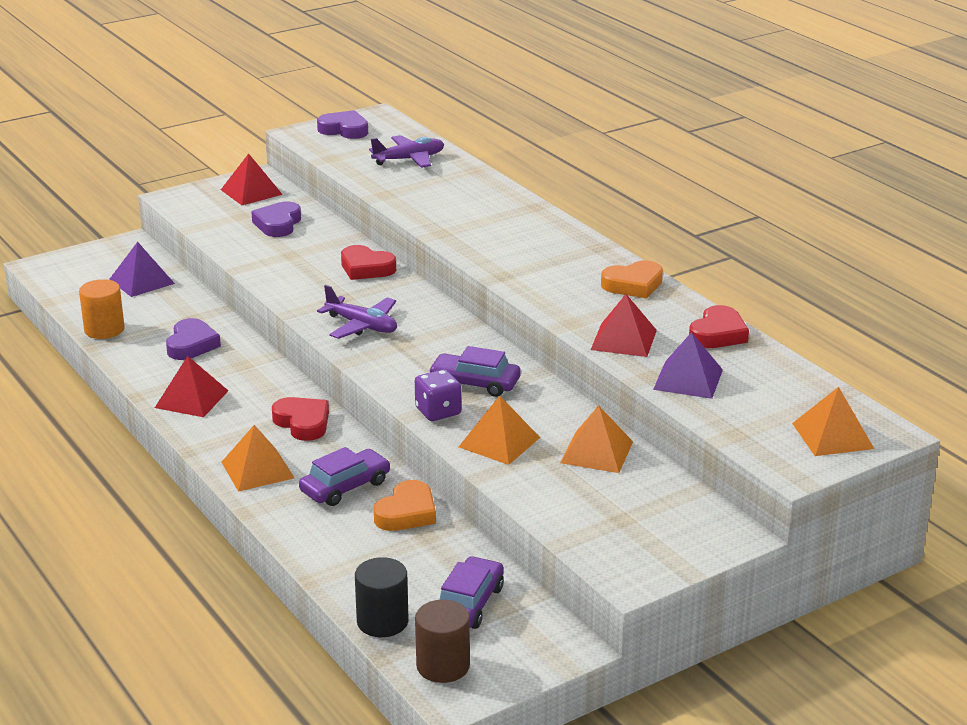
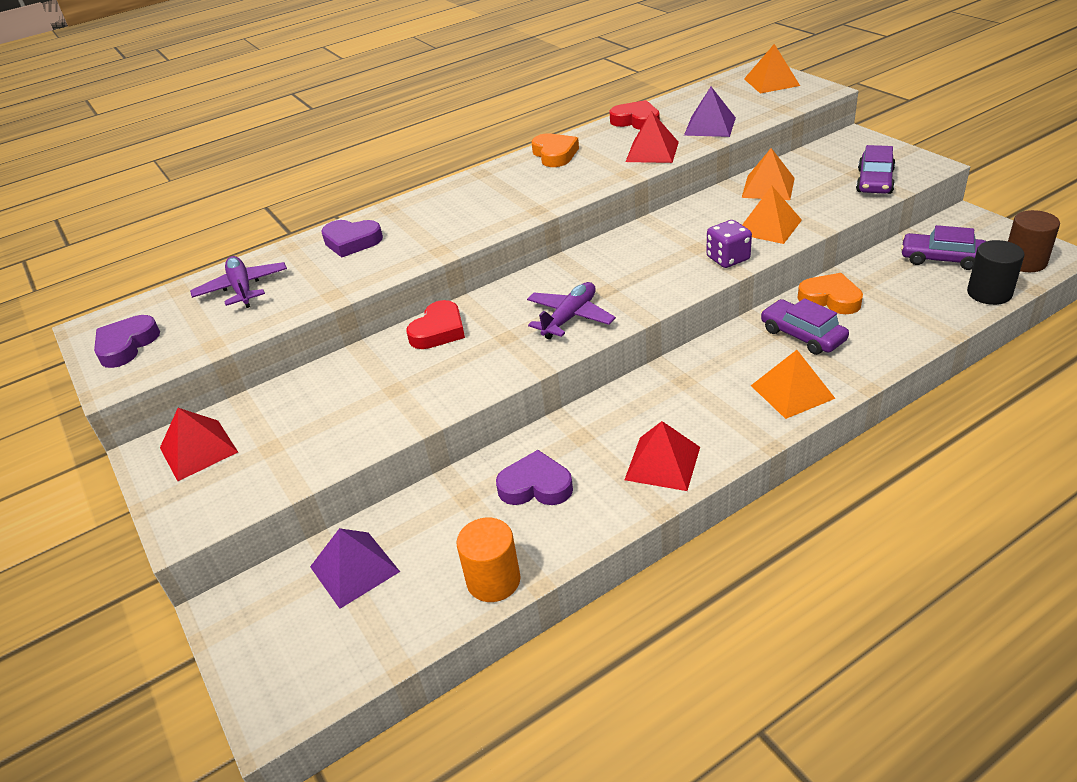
camera: 85 degrees left, 10 degrees up
(278, 224) = (307, 411): purple heart -> purple heart (352, 242)
(303, 423) = (697, 375): red heart -> none
(475, 383) = (674, 246): purple car -> purple car (874, 181)

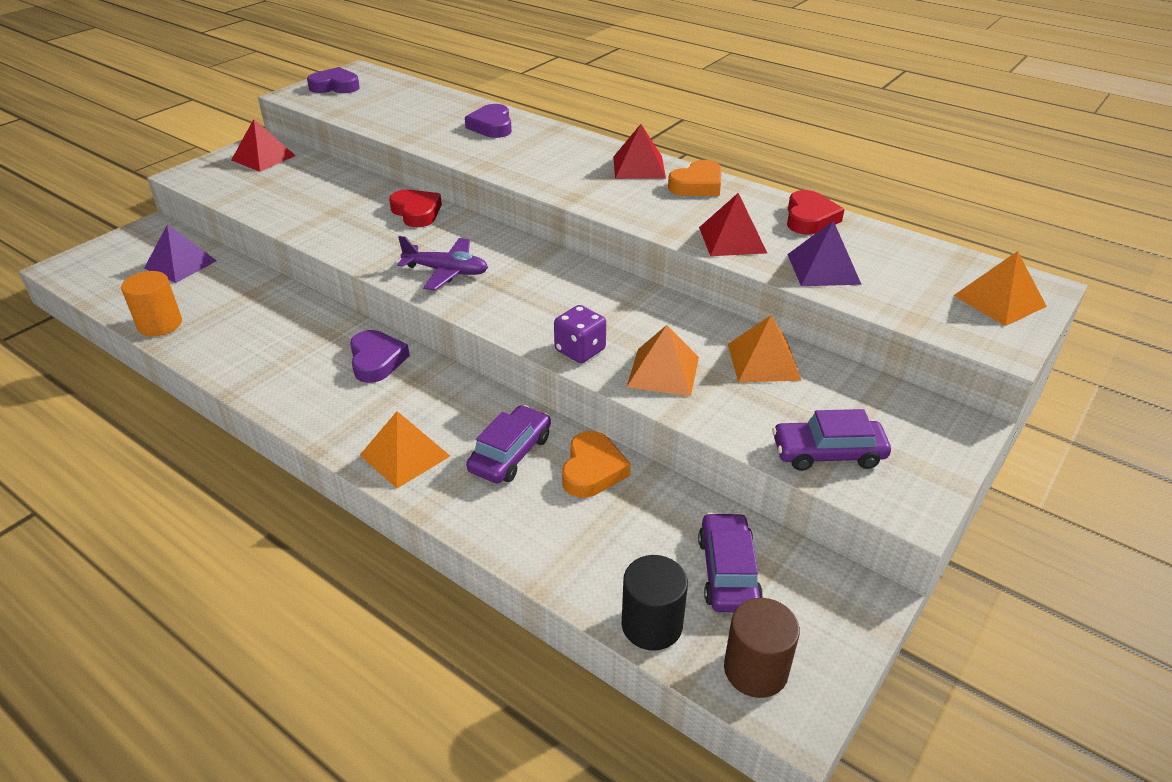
camera: 65 degrees right, 0 degrees up
(242, 289) = (412, 104): purple plane -> none
(438, 331) = (416, 212): red heart -> red heart turned 135 degrees counterclockwise
(535, 486) = (263, 323): purple heart -> purple heart (376, 360)
(662, 463) = (291, 385): red pyramid -> red pyramid (638, 167)

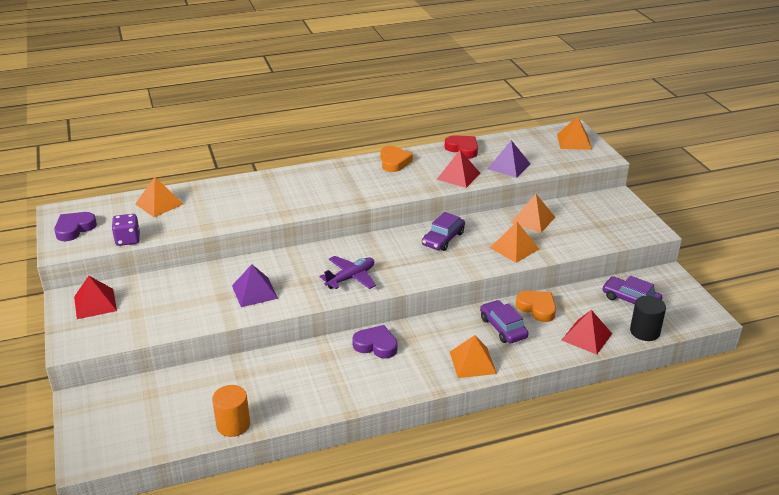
camera: 55 degrees left, 5 degrees down
(180, 264) = (159, 397): purple pyramid -> purple pyramid (254, 292)
(416, 212) = (266, 265): red heart -> none
(424, 102) = (159, 204): none -> orange pyramid
(491, 126) = (234, 193): purple heart -> none
(580, 350) = (473, 264): purple dice -> purple dice (128, 239)
(638, 167) = (352, 169): red pyramid -> red pyramid (586, 337)
(755, 670) = (685, 316): brown cylinder -> none
(828, 453) = (607, 233): purple car -> purple car (443, 239)

